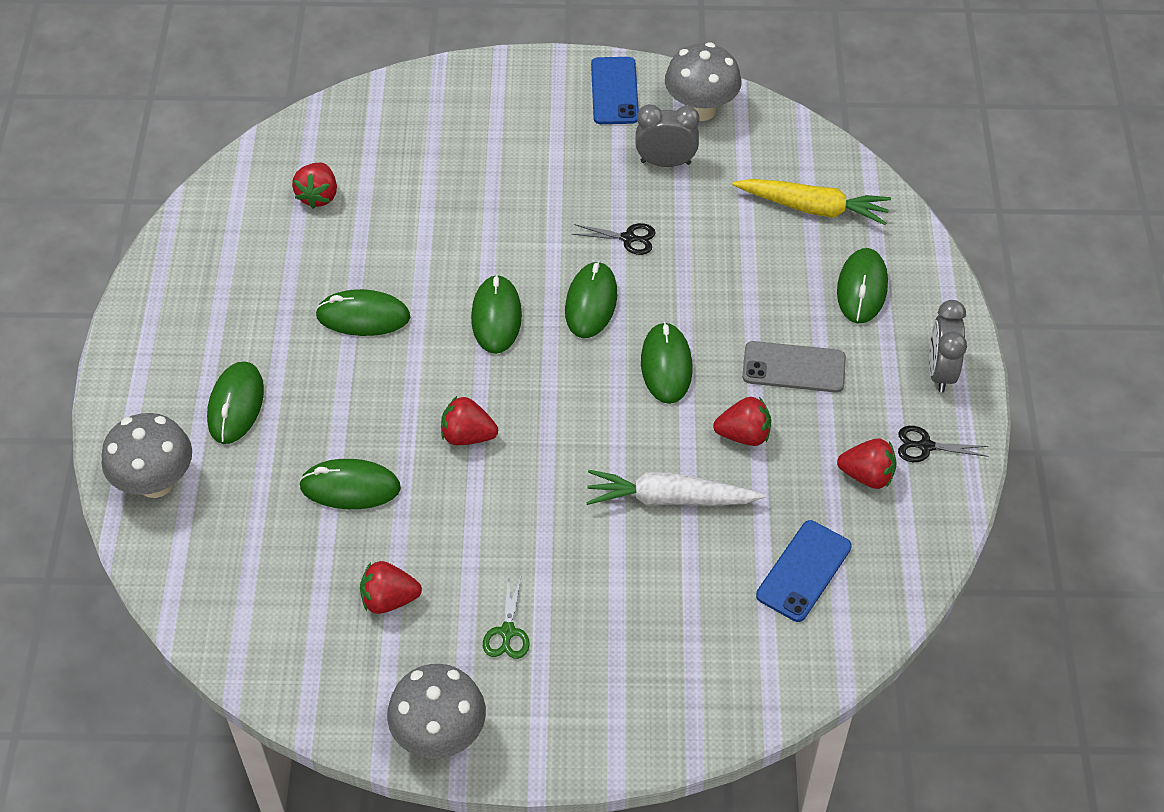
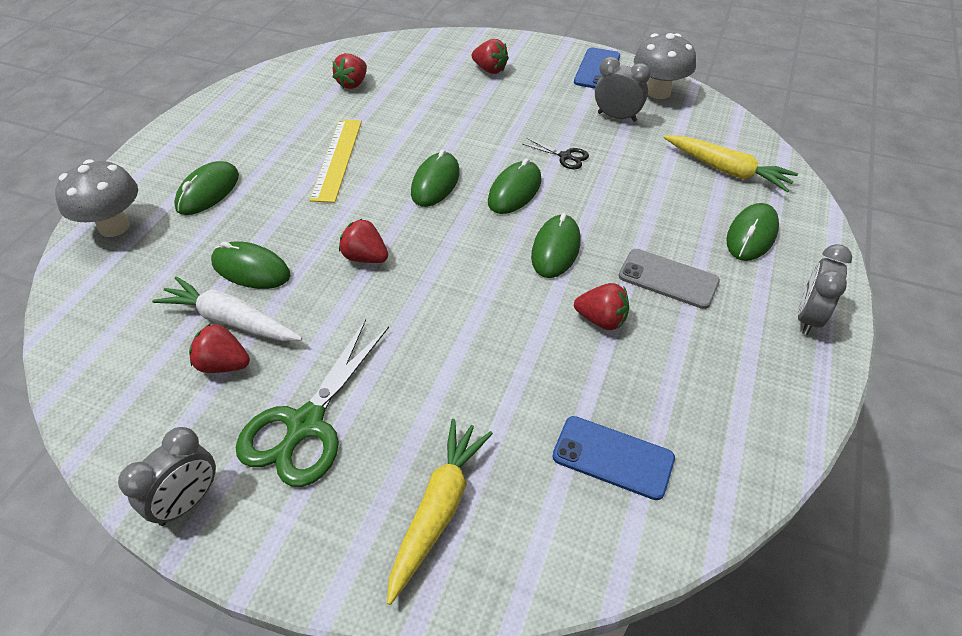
camera: 20 degrees right, 5 degrees down
(363, 316) = (337, 159): green mouse -> yellow ruler
(439, 735) = (187, 502): grey mushroom -> grey clock
(507, 632) = (305, 425): green scissors -> green scissors, size x2.18
(669, 498) = (510, 353): white carrot -> white carrot (231, 320)
(670, 667) = (438, 510): none -> yellow carrot
(804, 571) = (613, 457): blue phone -> blue phone turned 60 degrees clockwise
(867, 475) = (708, 387): red strawberry -> red strawberry (490, 70)
(925, 446) = (775, 377): black scissors -> none

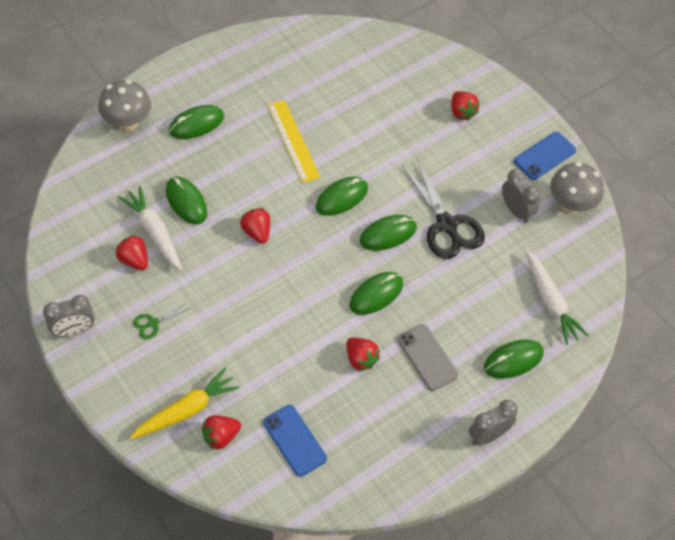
camera: 30 degrees right, 10 degrees up
(305, 425) = (153, 323): green scissors -> green scissors, size x0.46
(337, 159) = (293, 140): yellow ruler -> yellow ruler turned 60 degrees counterclockwise
(353, 84) = (351, 73): red strawberry -> red strawberry (221, 436)
(565, 157) = (447, 225): black scissors -> black scissors, size x2.18
(727, 170) = (550, 302): yellow carrot -> white carrot

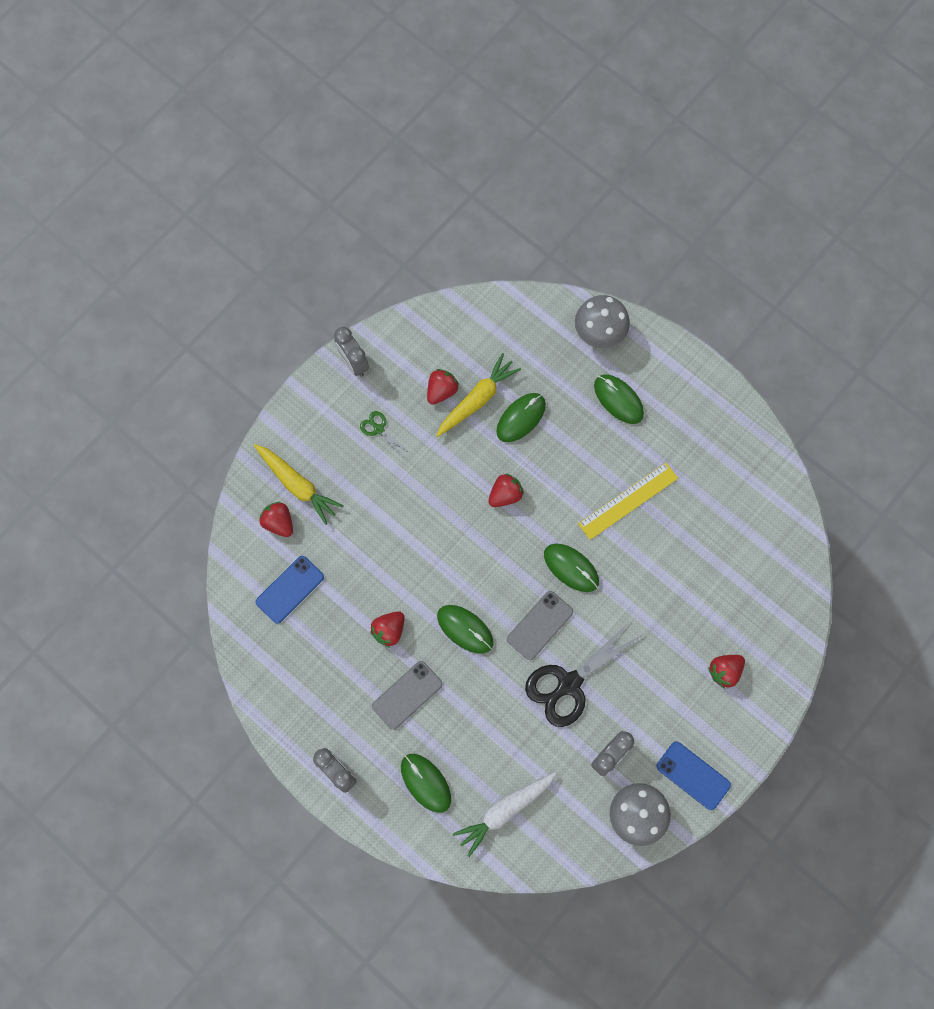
camera: 80 degrees right, 15 degrees up
(154, 232) = (477, 399): white carrot -> yellow carrot
(388, 234) = (539, 625): green mouse -> grey phone

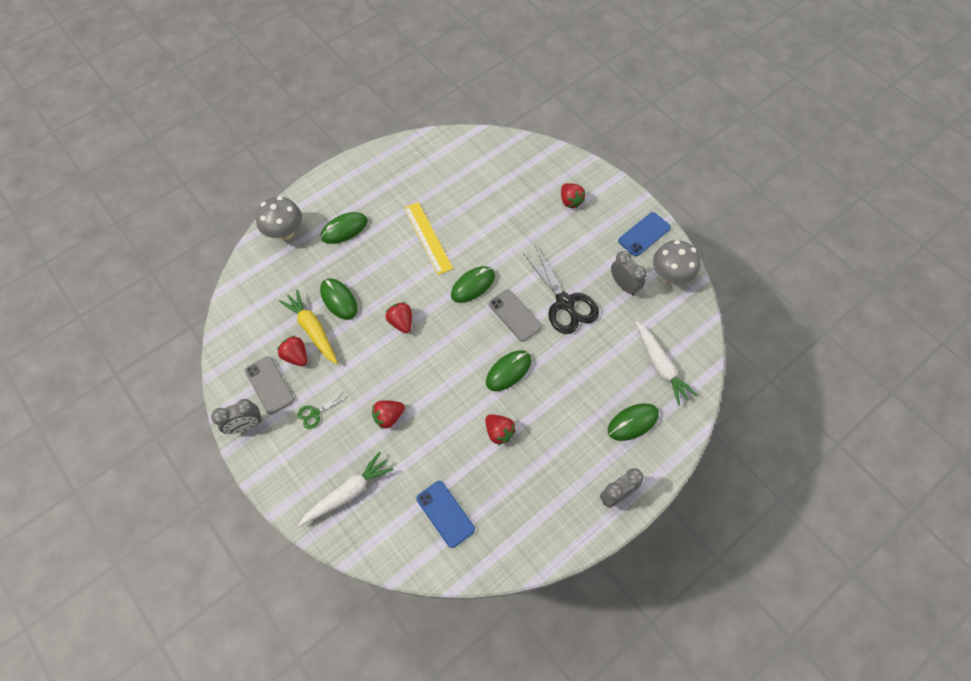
camera: 80 degrees left, 10 degrees down
(279, 523) = (380, 515): red strawberry -> red strawberry (388, 417)
(297, 485) = (348, 493): yellow carrot -> white carrot
(407, 695) = (557, 426): grey phone -> grey phone (269, 385)

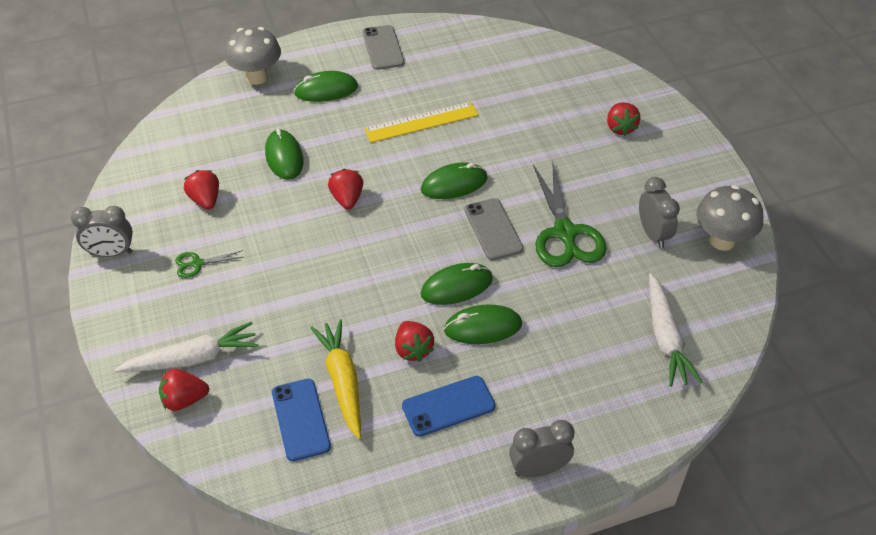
camera: 20 degrees right, 15 degrees down
(269, 385) = (160, 220): grey phone -> grey phone (383, 48)
(312, 330) = (238, 179): yellow carrot -> yellow carrot (342, 381)
(388, 417) = (282, 293): red strawberry -> red strawberry (184, 400)
(427, 237) = (421, 122): yellow ruler -> yellow ruler turned 75 degrees clockwise
(565, 303) = (565, 233): black scissors -> green scissors
(632, 422) = (598, 391): green mouse -> green mouse (483, 327)
(644, 234) = (705, 186): blue phone -> blue phone (448, 406)

